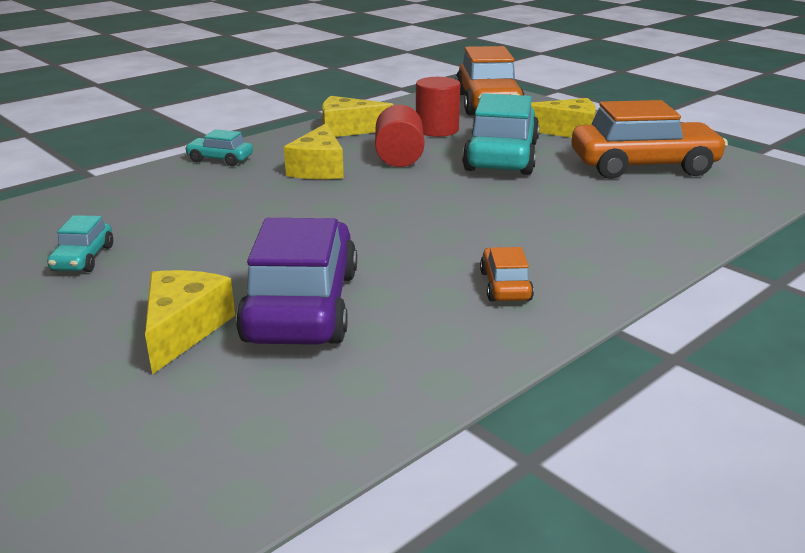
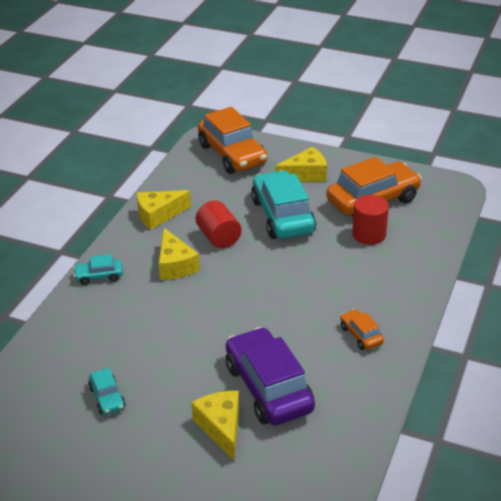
camera: 25 degrees left, 10 degrees up
(437, 130) = (220, 197): red cylinder -> red cylinder (369, 234)

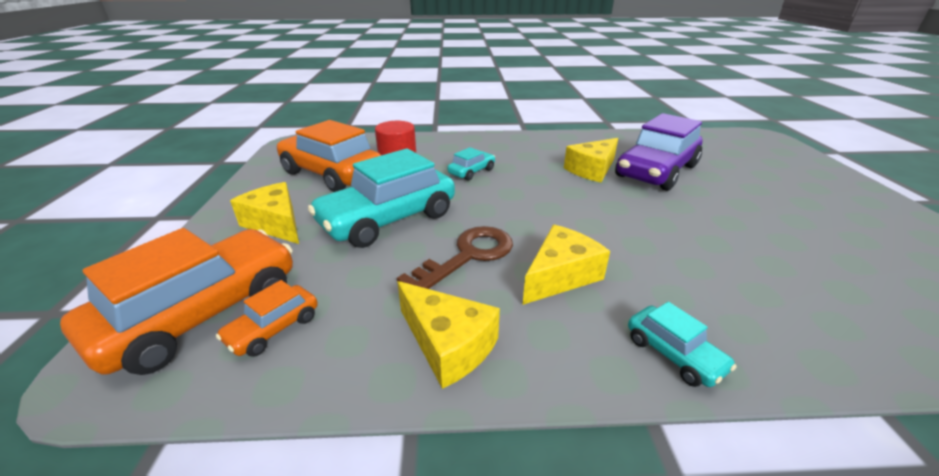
camera: 115 degrees left, 5 degrees down
(107, 397) = (820, 248): turquoise car -> turquoise car (471, 172)
(218, 237) = (467, 256): red cylinder -> brown key
(221, 427) = (727, 180): yellow cheese -> yellow cheese (591, 170)
(361, 335) = (546, 150): orange car -> orange car (274, 328)

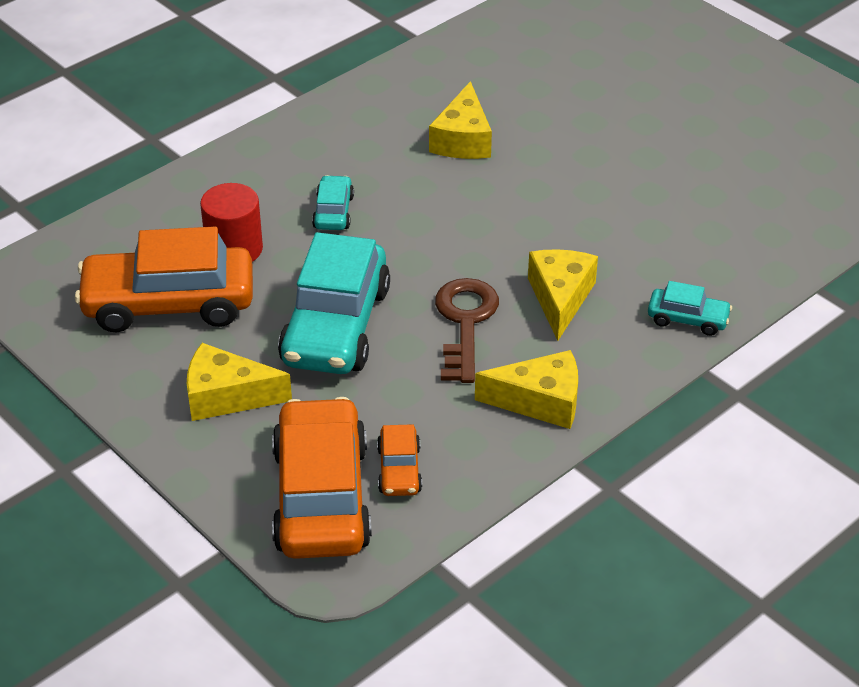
camera: 40 degrees left, 10 degrees up
(656, 171) = (531, 108): purple car -> none

